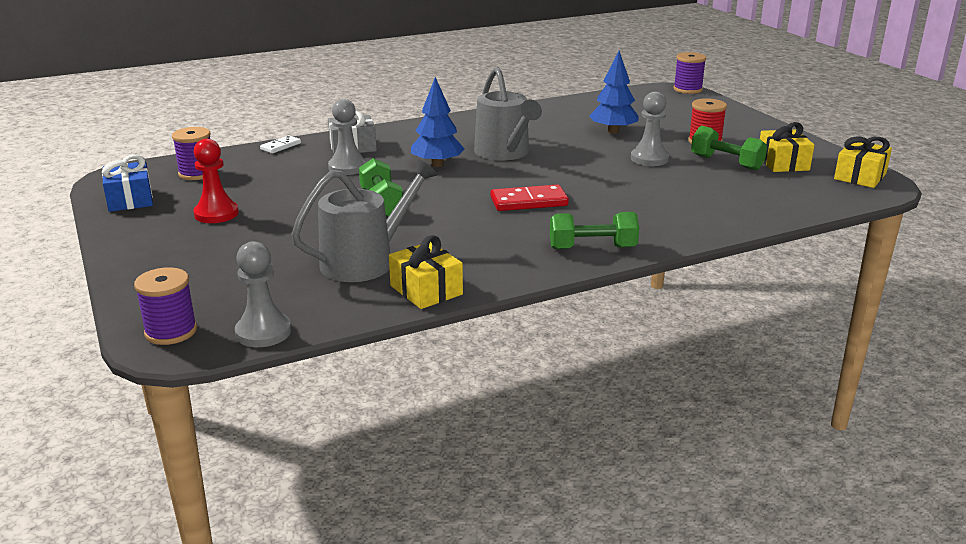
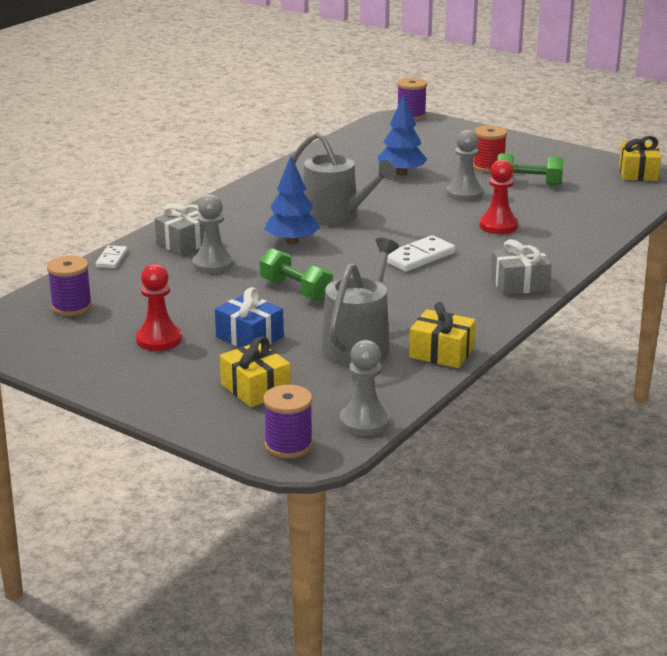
camera: 30 degrees left, 0 degrees up
(130, 199) = (47, 349): blue gift -> blue gift (249, 337)
(529, 202) = (419, 257): red domino -> white domino
(592, 248) = (519, 284): green dumbbell -> grey gift
(644, 192) = (498, 226): none -> red pawn
(783, 163) = (570, 173): yellow gift -> yellow gift (255, 388)

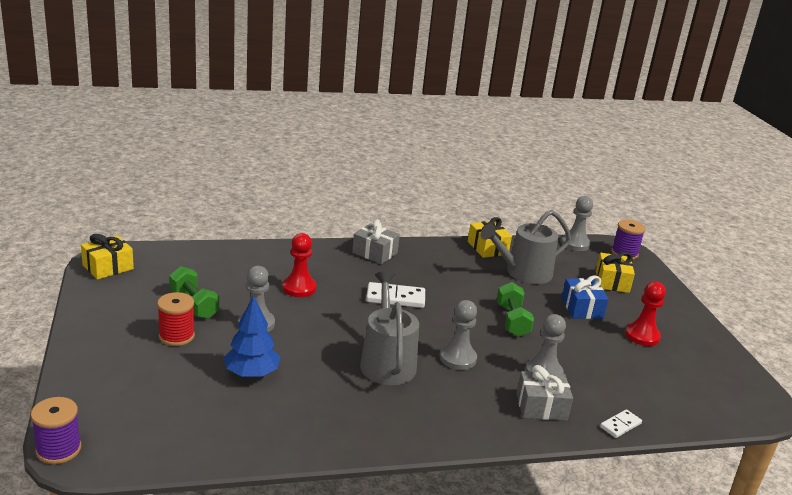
camera: 140 degrees left, 0 degrees up
(72, 307) = (687, 394): purple spool -> none
(292, 242) = (458, 358): blue tree -> grey pawn

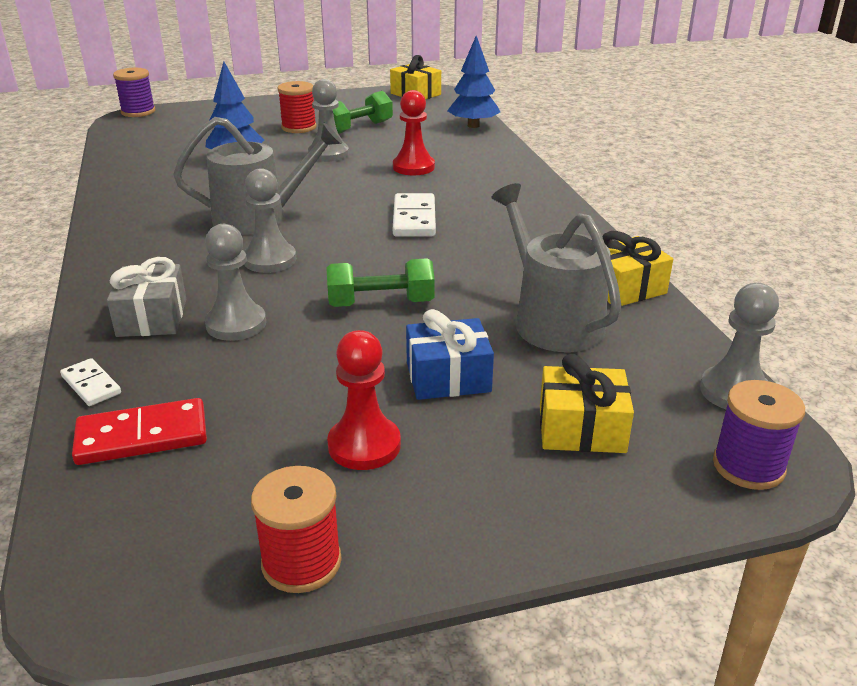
camera: 90 degrees right, 5 degrees up
(213, 252) = (473, 125): none -> blue tree
(374, 253) = (535, 203): grey gift -> none
(659, 402) = (142, 436): none -> red domino
(719, 356) = (301, 562): none -> red spool

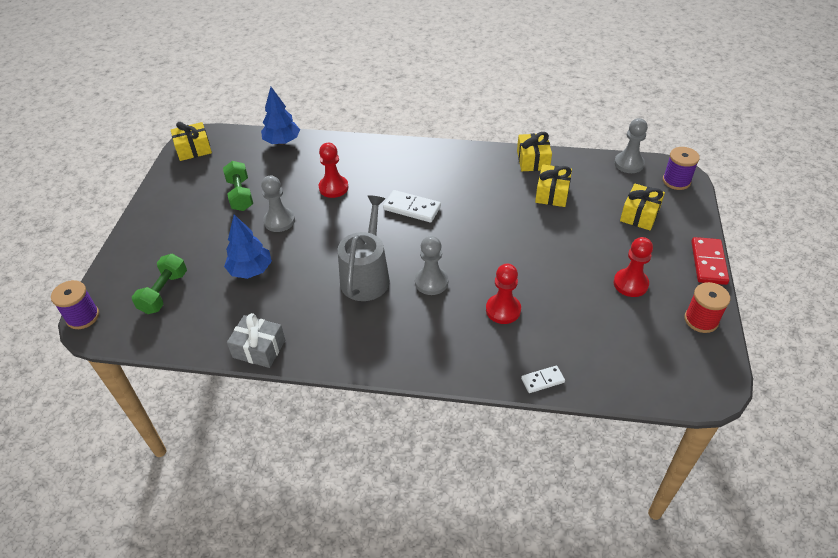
camera: 65 degrees left, 15 degrees up
(142, 436) = (598, 362): red domino -> red domino (708, 263)
(152, 318) = (478, 346): grey gift -> grey gift (259, 349)
(236, 324) = (503, 310): grey pawn -> red pawn
(299, 127) = (212, 225): red spool -> none
(381, 303) = (507, 247): green dumbbell -> green dumbbell (164, 292)
(448, 377) = (587, 242): blue gift -> none
(552, 321) = (552, 193): grey watering can -> yellow gift

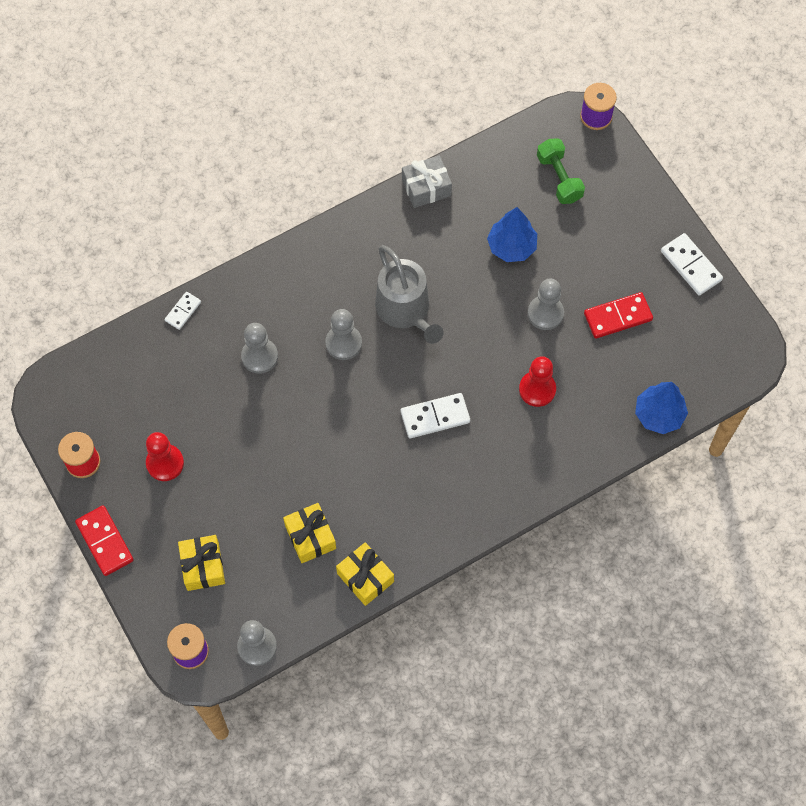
camera: 140 degrees right, 20 degrees up
(164, 194) = (691, 266): none -> white domino
(193, 149) = (737, 338): yellow gift -> none
(240, 195) = (618, 316): green dumbbell -> red domino
(503, 310) = (259, 356): red pawn -> grey pawn

